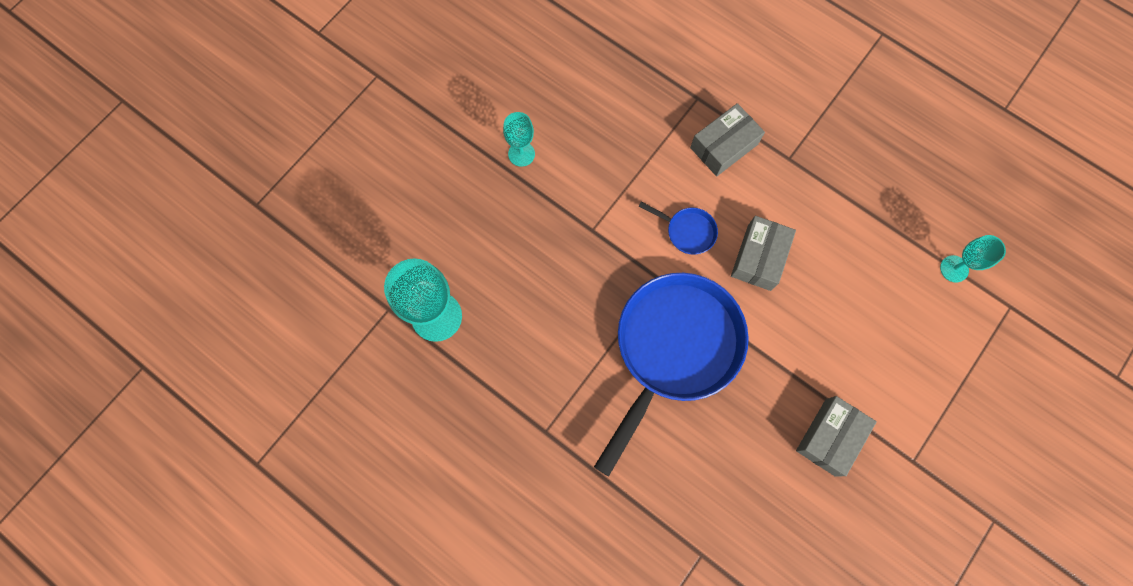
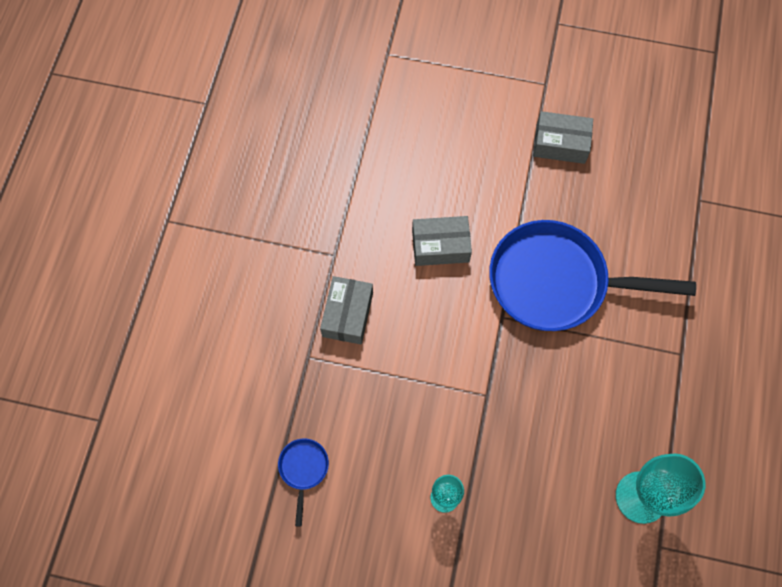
camera: 115 degrees left, 5 degrees down
(687, 231) = (446, 313): blue pan -> blue pan (303, 469)
(724, 146) = (347, 314): grey box -> grey box turned 75 degrees clockwise
(954, 269) = (375, 100): turquoise goblet -> none

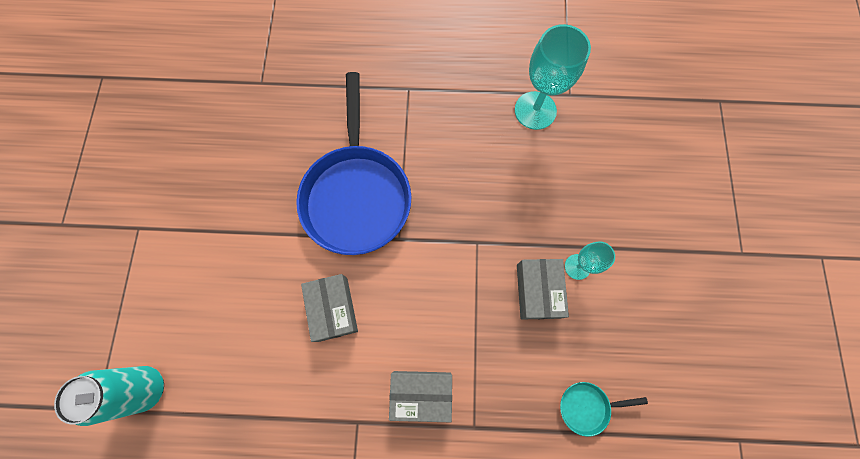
camera: 100 degrees left, 5 degrees up
(303, 469) = (587, 407): blue pan -> turquoise pan
(398, 90) = (147, 388): none -> turquoise can
(560, 144) = (208, 206): grey box -> grey box (538, 291)

